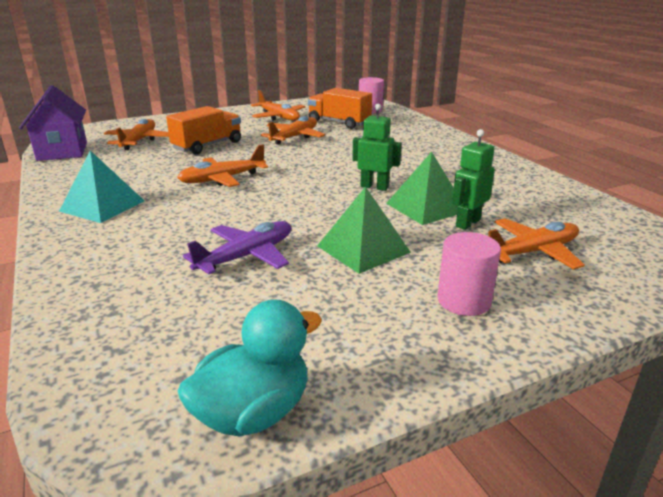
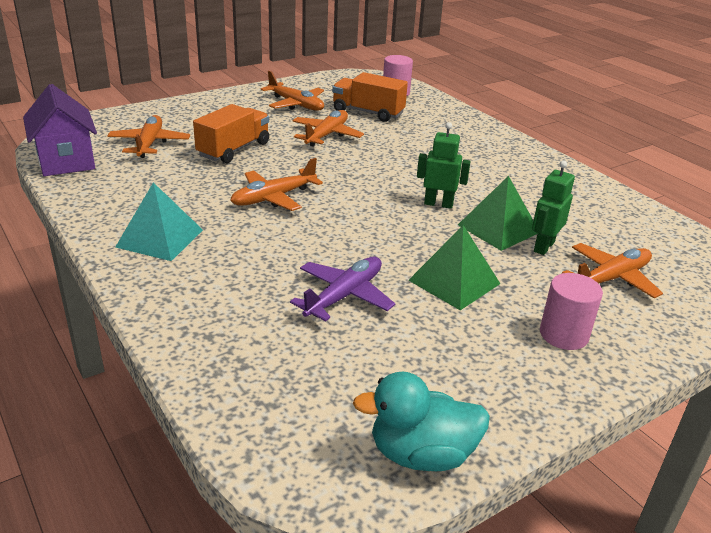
camera: 10 degrees left, 5 degrees up
(253, 412) = (421, 454): turquoise duck -> turquoise duck turned 135 degrees counterclockwise

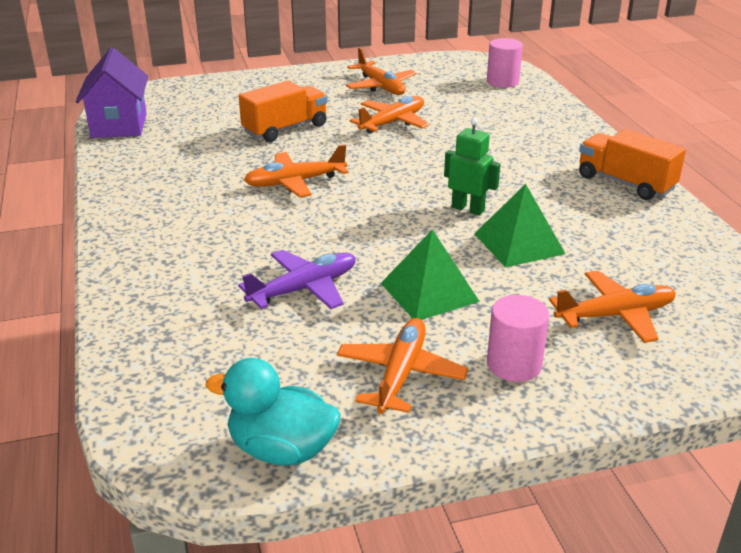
camera: 20 degrees right, 0 degrees up
(149, 144) = (206, 115): orange plane -> orange plane (400, 374)
(160, 238) = (161, 209): turquoise pyramid -> none
(368, 112) = (455, 101): orange truck -> orange truck (625, 183)
(543, 247) = (558, 270): green robot -> none

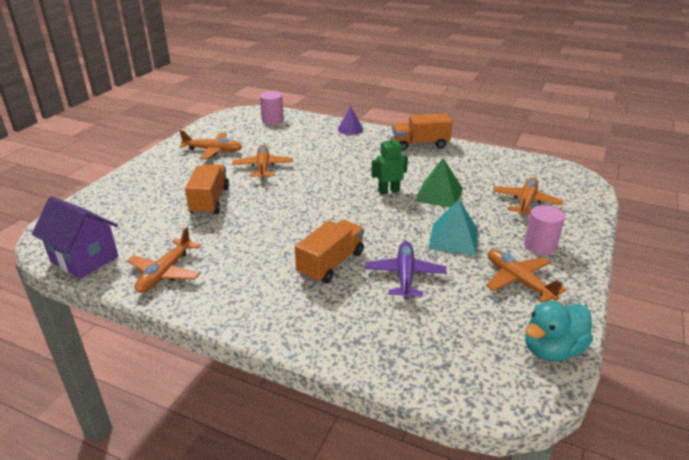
camera: 50 degrees left, 0 degrees up
(266, 237) = (331, 264): none -> orange truck
(295, 182) = (282, 227): orange plane -> orange plane (165, 272)
(429, 292) = (453, 238): green pyramid -> turquoise pyramid
(572, 127) = (350, 129): none -> purple cone

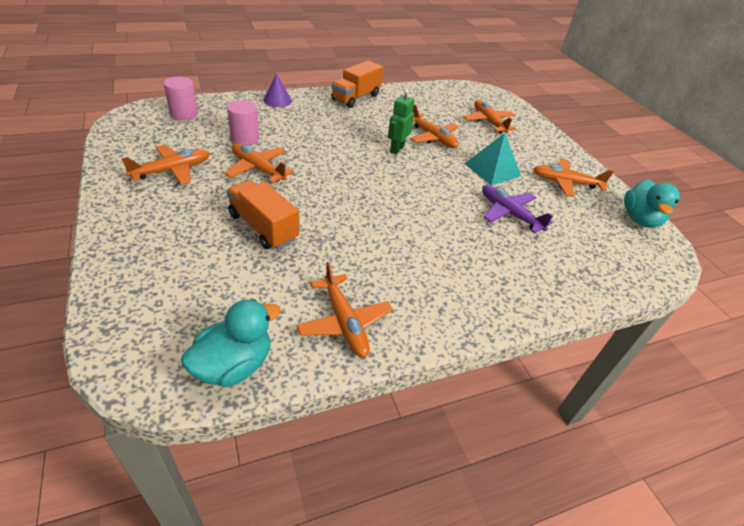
camera: 50 degrees left, 10 degrees up
(84, 259) = (234, 365): purple house -> turquoise duck
(331, 264) = (454, 232): orange truck -> none
(439, 194) = (432, 137): green pyramid -> orange plane
(540, 246) = (539, 151): pink cylinder -> pink cylinder (245, 138)

